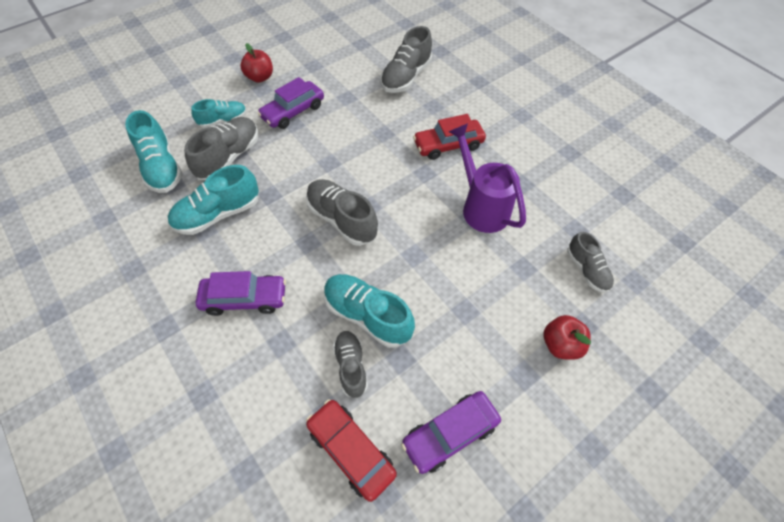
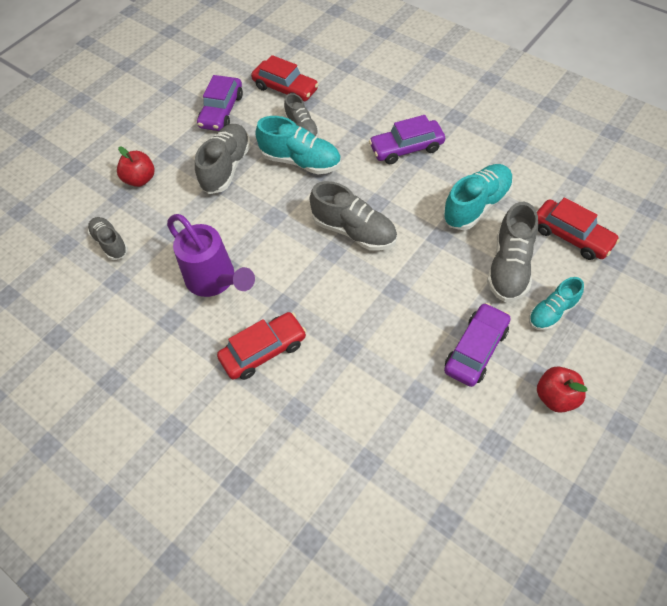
camera: 170 degrees right, 0 degrees up
(161, 167) = (571, 236): turquoise shoe -> red car
(406, 77) = (348, 458): grey shoe -> grey shoe (226, 167)
(450, 434) = (221, 111): purple car -> purple car turned 150 degrees clockwise

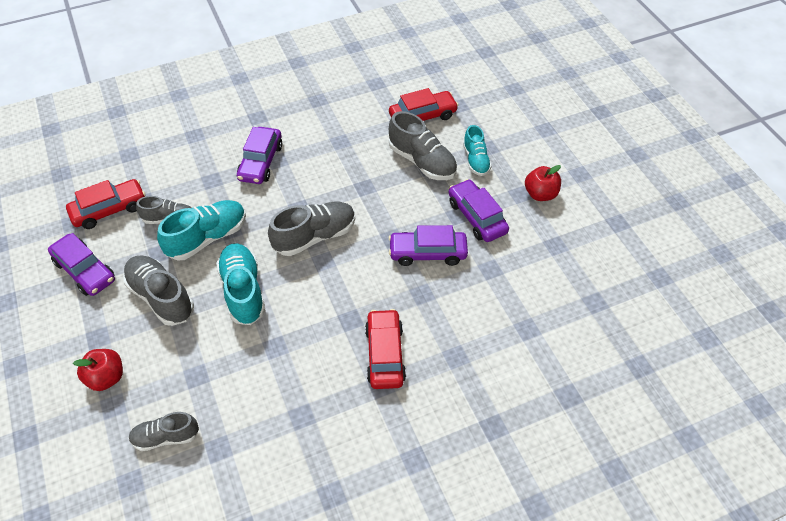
camera: 65 degrees left, 5 degrees down
(215, 280) = (285, 361): purple watering can -> none
(399, 328) = (427, 253): none -> purple car
(476, 205) = (354, 151): turquoise shoe -> turquoise shoe (243, 291)

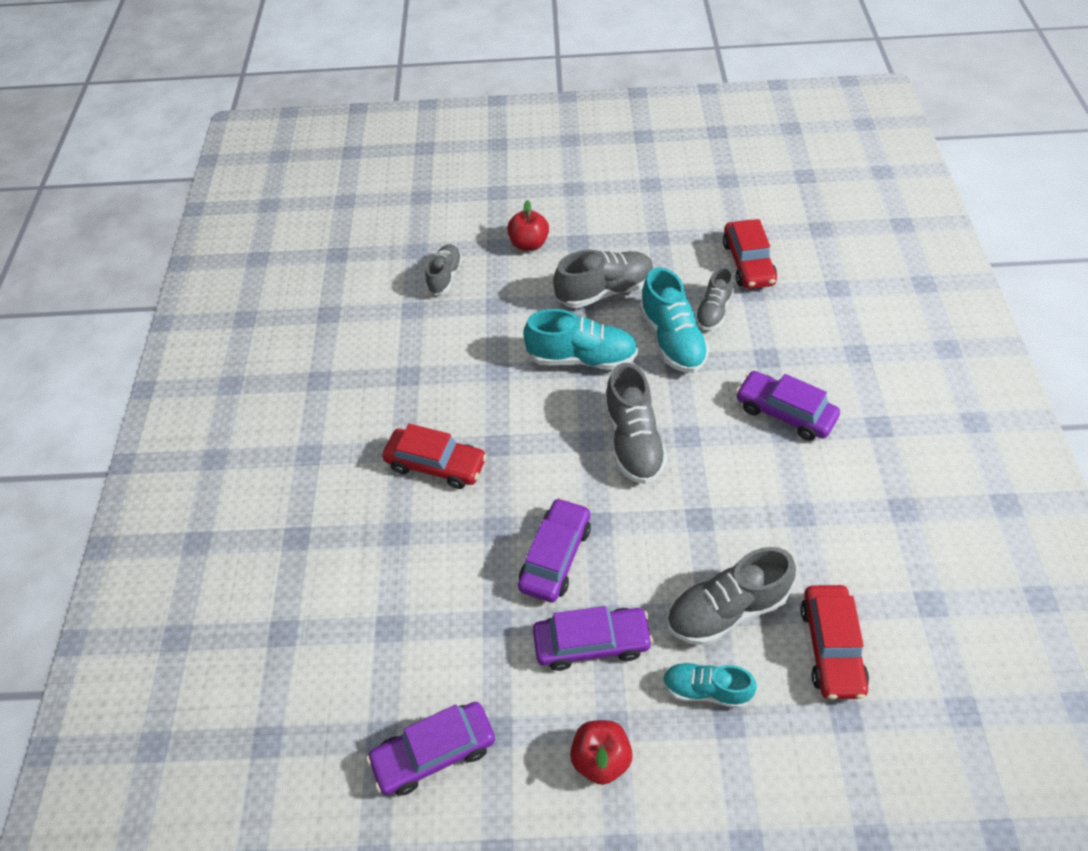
camera: 115 degrees right, 0 degrees up
(85, 271) = (666, 238): purple car -> purple car (434, 752)

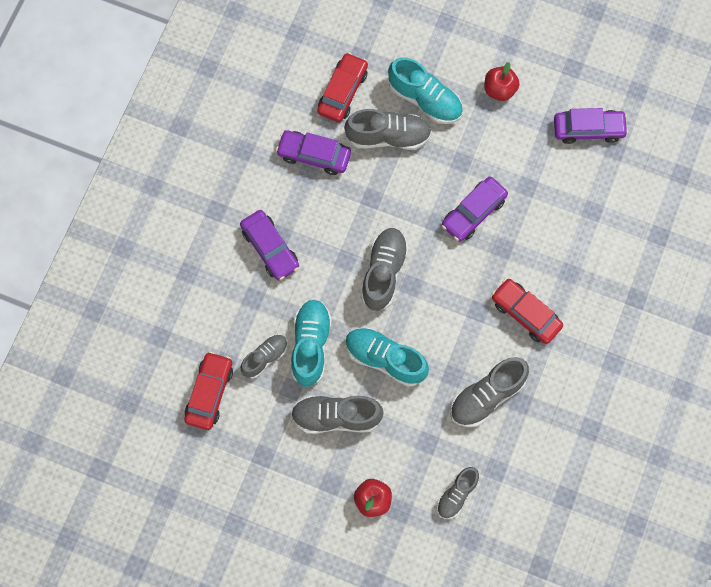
camera: 160 degrees left, 20 degrees up
(449, 367) = (487, 396): none -> grey shoe
(591, 643) = (476, 151): purple car -> purple car (314, 155)
(706, 690) = (425, 99): turquoise shoe -> turquoise shoe, size x1.58

